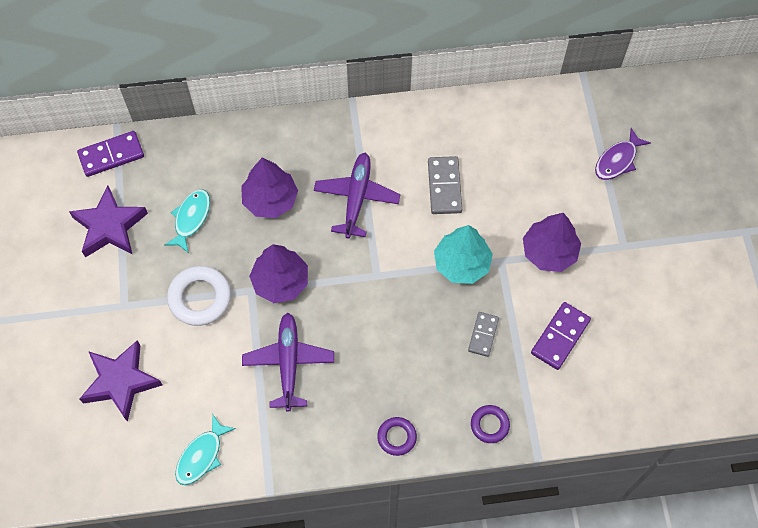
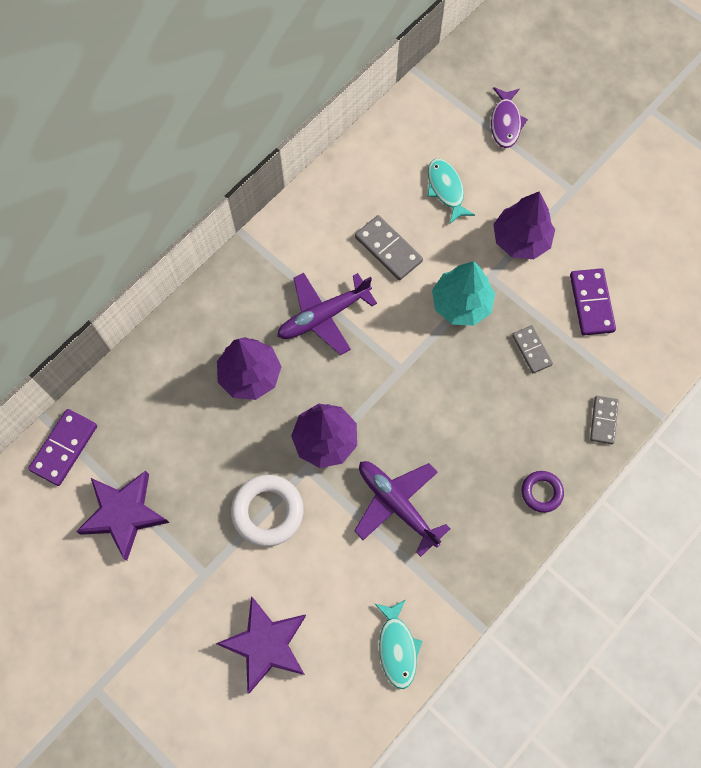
camera: 40 degrees left, 5 degrees up
(191, 218) = (194, 447): turquoise fish -> turquoise fish (446, 189)
(356, 198) = (324, 316): purple plane -> purple plane turned 90 degrees counterclockwise
(489, 425) = (603, 420): purple ring -> grey domino

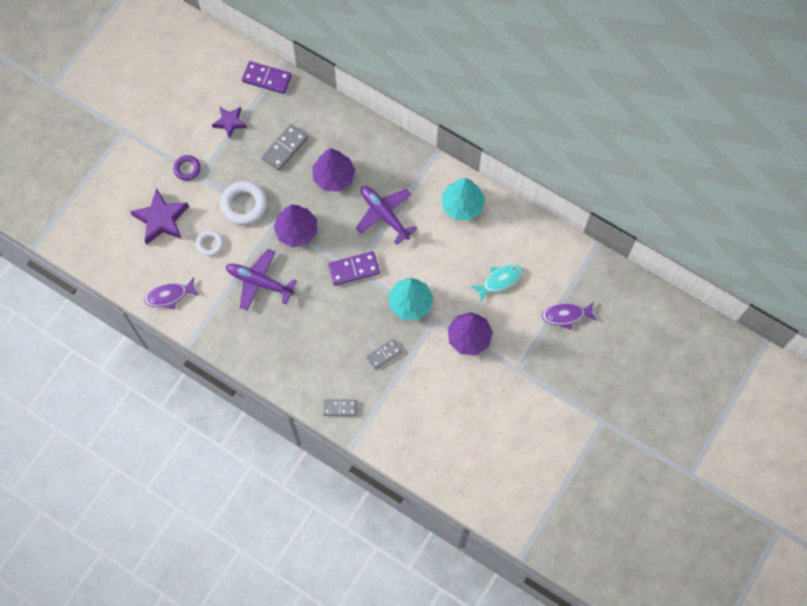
camera: 80 degrees right, 0 degrees up
(124, 514) = (230, 122): purple star -> purple star, size x0.61
(322, 572) = (210, 244): none -> white ring
(329, 215) = (462, 205): none -> turquoise tree
(388, 249) = (443, 248): grey domino -> grey domino (284, 148)
(397, 505) = (260, 282): purple plane -> purple plane turned 105 degrees counterclockwise
(397, 647) = (169, 296): turquoise fish -> purple fish
(541, 492) = (282, 372): purple ring -> purple ring (187, 169)
(591, 303) = (427, 392): purple domino -> purple domino (354, 269)

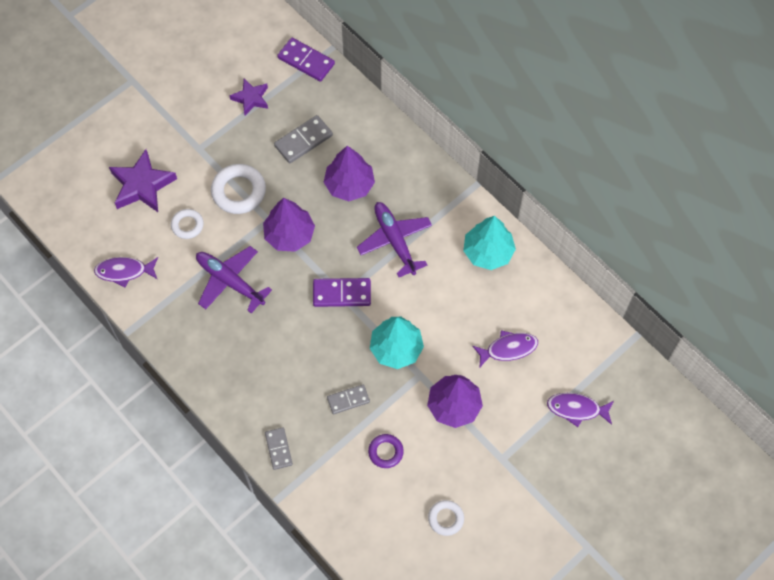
camera: 15 degrees right, 5 degrees down
(187, 169) = (188, 137): purple ring -> purple ring (385, 452)
(339, 408) = (278, 449): grey domino -> grey domino turned 60 degrees clockwise
(487, 428) = (446, 518): none -> white ring
(500, 280) = (508, 349): turquoise fish -> purple fish

